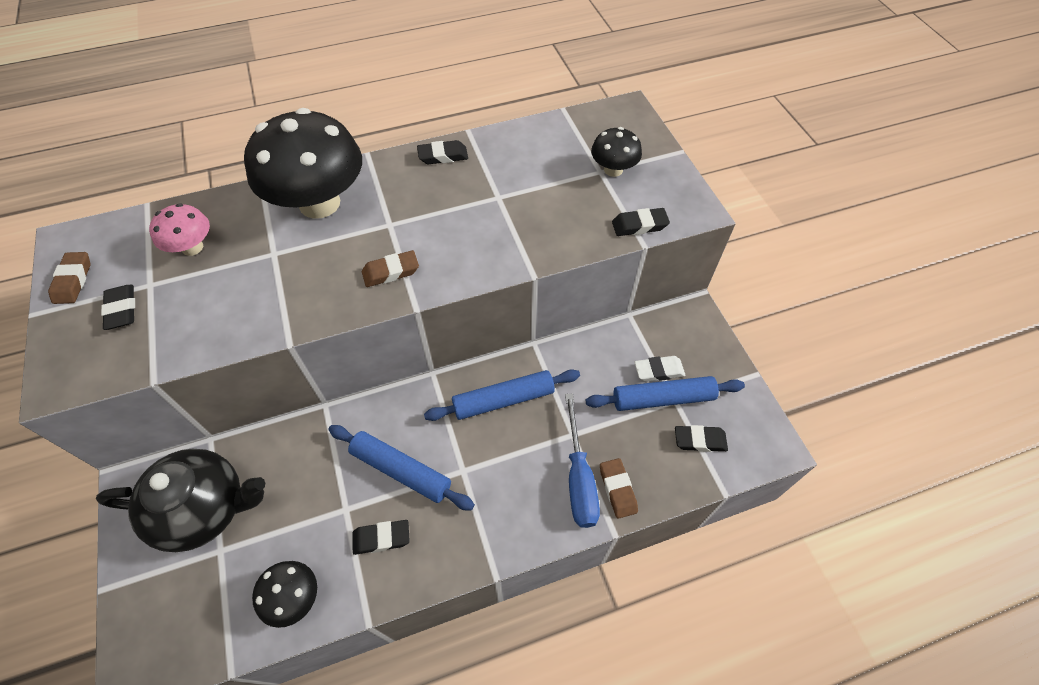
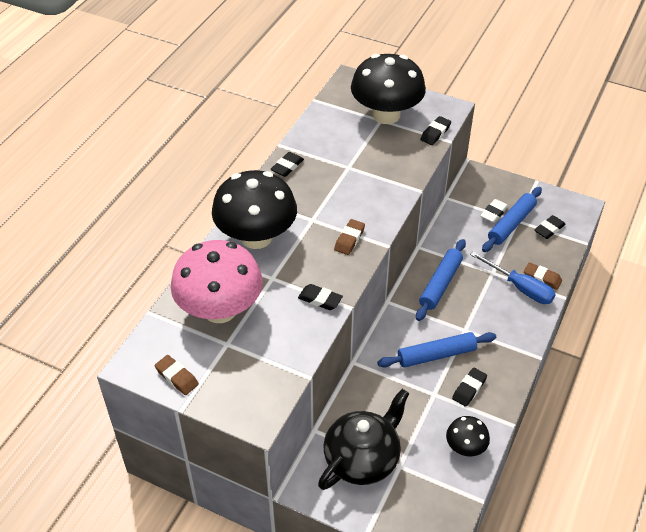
camera: 45 degrees left, 10 degrees down
(122, 310) = (233, 365): black eraser -> black eraser (320, 299)
(192, 247) = (220, 309): pink mushroom -> pink mushroom, size x2.08
(613, 170) = (386, 115): black mushroom -> black mushroom, size x2.08

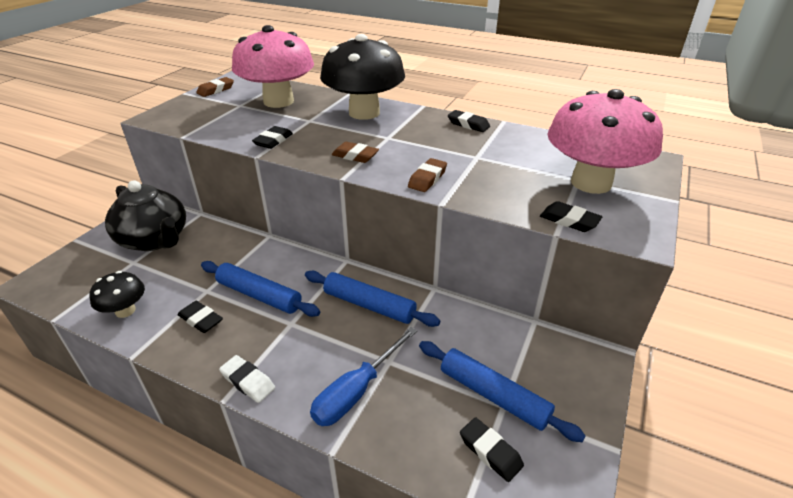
camera: 90 degrees right, 10 degrees down
(386, 115) = (591, 183): black mushroom -> pink mushroom
(436, 355) = (259, 295): blue rolling pin -> blue rolling pin turned 45 degrees counterclockwise
(494, 213) = (514, 374): white eraser -> white eraser (248, 381)
(542, 278) = (374, 424): brown eraser -> brown eraser (427, 179)

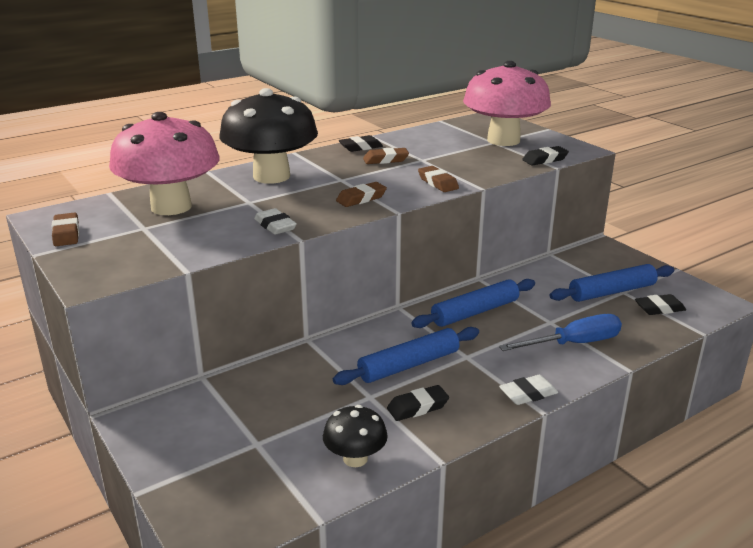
camera: 60 degrees left, 10 degrees down
(155, 239) = (223, 419): black teapot -> none
(273, 141) = (275, 226): black eraser -> white eraser
(356, 391) = (574, 344): blue screwdriver -> blue screwdriver turned 90 degrees counterclockwise
(453, 142) = (385, 160): none -> brown eraser

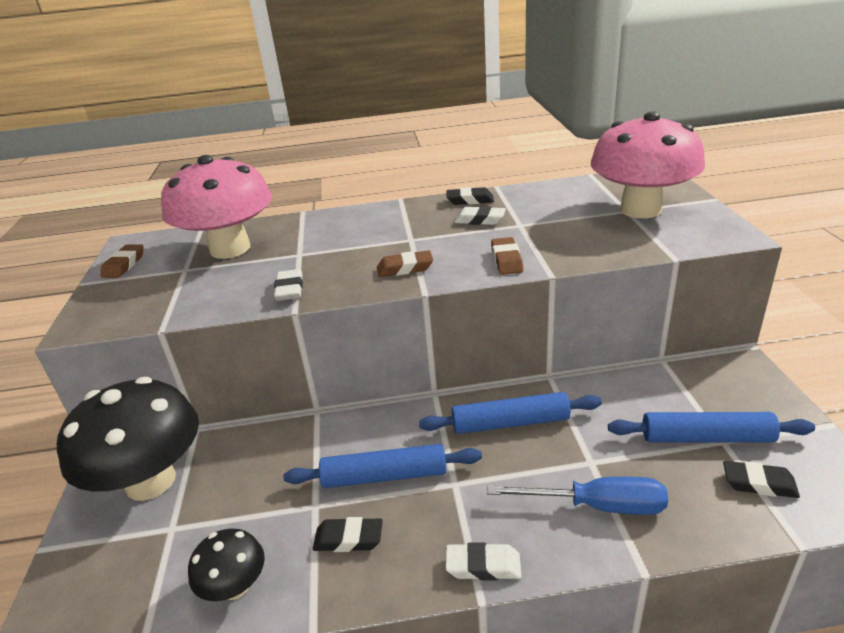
camera: 30 degrees right, 5 degrees up
(271, 176) = (349, 226): black mushroom -> black mushroom (151, 481)
(385, 160) = (480, 220): brown eraser -> white eraser
(545, 160) = (669, 245): black eraser -> none

